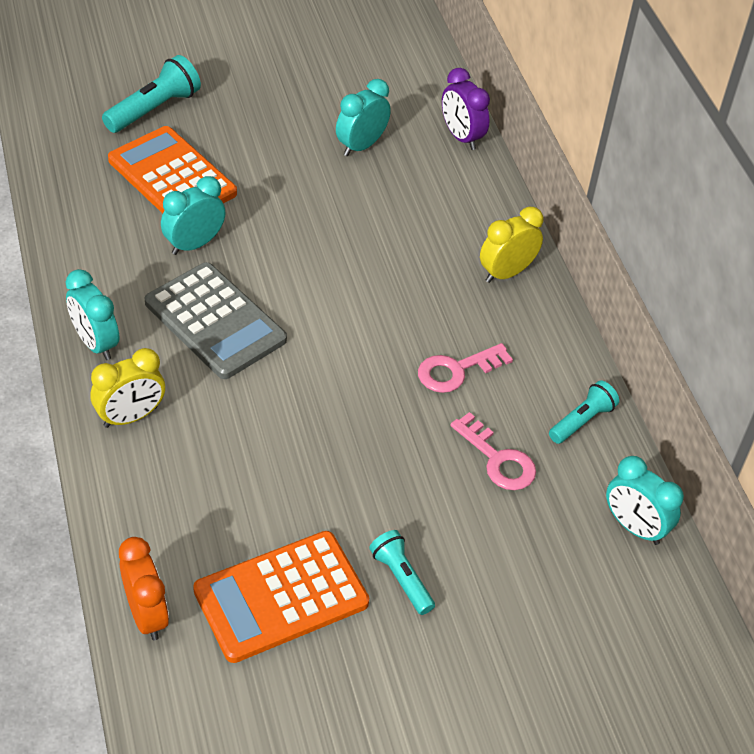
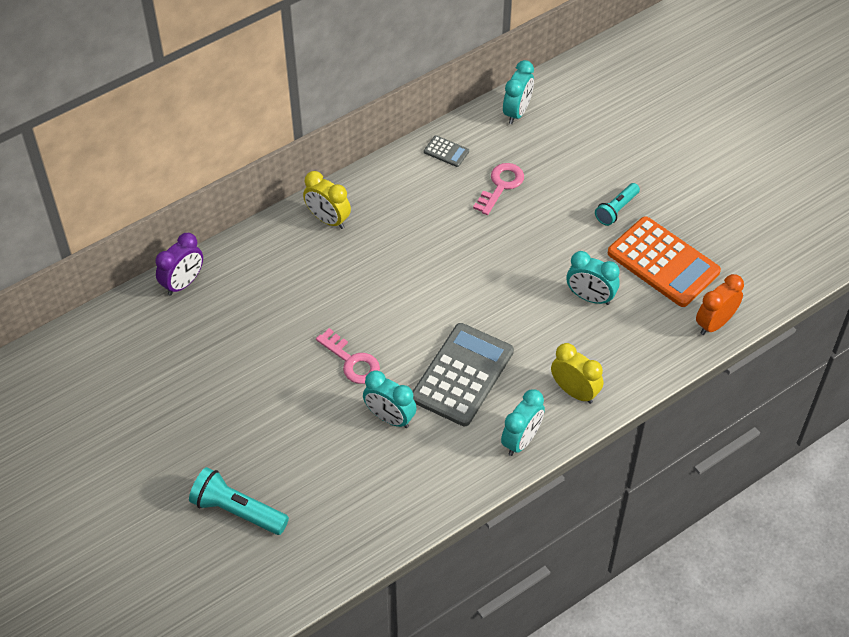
camera: 105 degrees left, 5 degrees up
(172, 177) = (319, 463): orange calculator -> none
(361, 146) = (223, 346): turquoise clock -> turquoise clock (590, 297)
(456, 370) = (437, 224): pink key -> pink key (352, 361)
(581, 420) = (446, 151): turquoise flashlight -> grey calculator

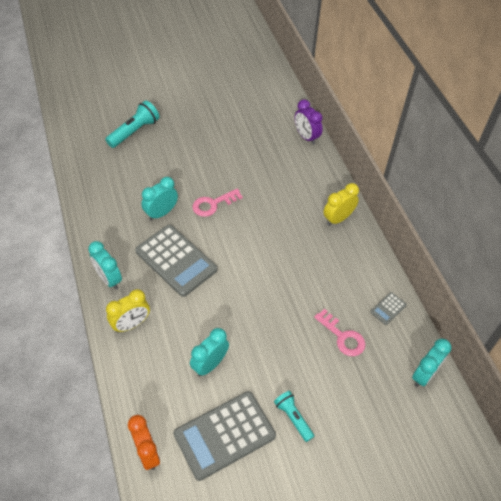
camera: 105 degrees right, 0 degrees up
(517, 112) = (424, 375): turquoise clock -> turquoise clock turned 90 degrees counterclockwise
(663, 262) = (224, 435): orange calculator -> grey calculator

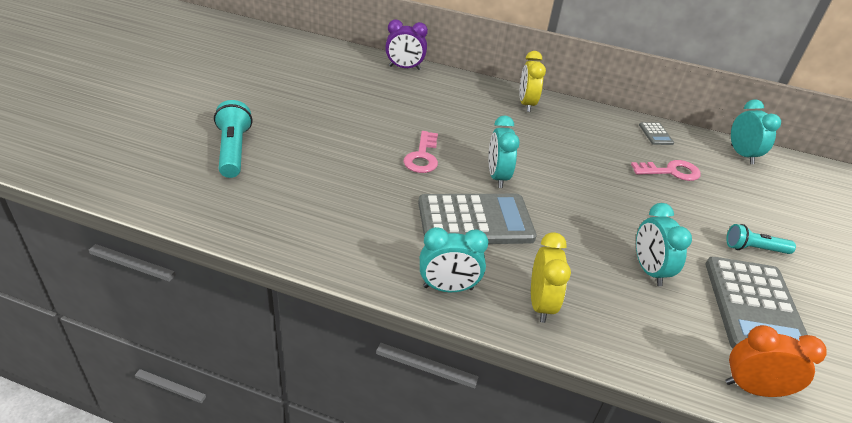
camera: 55 degrees left, 15 degrees down
(161, 213) = (390, 195): turquoise clock -> turquoise clock (497, 177)

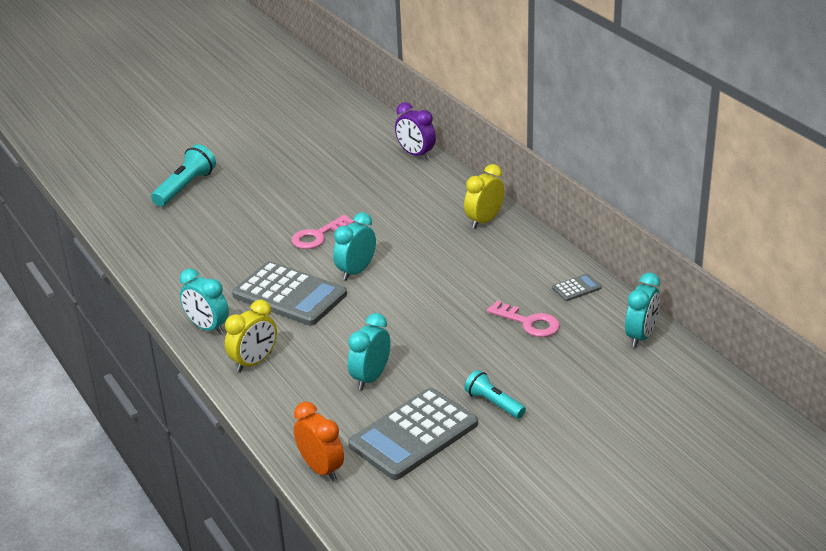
camera: 45 degrees right, 5 degrees down
(655, 134) = (576, 288): grey calculator -> grey calculator turned 150 degrees counterclockwise

